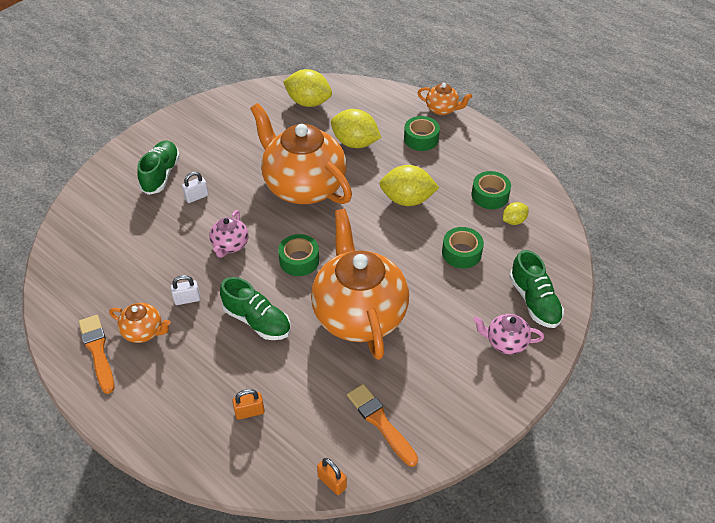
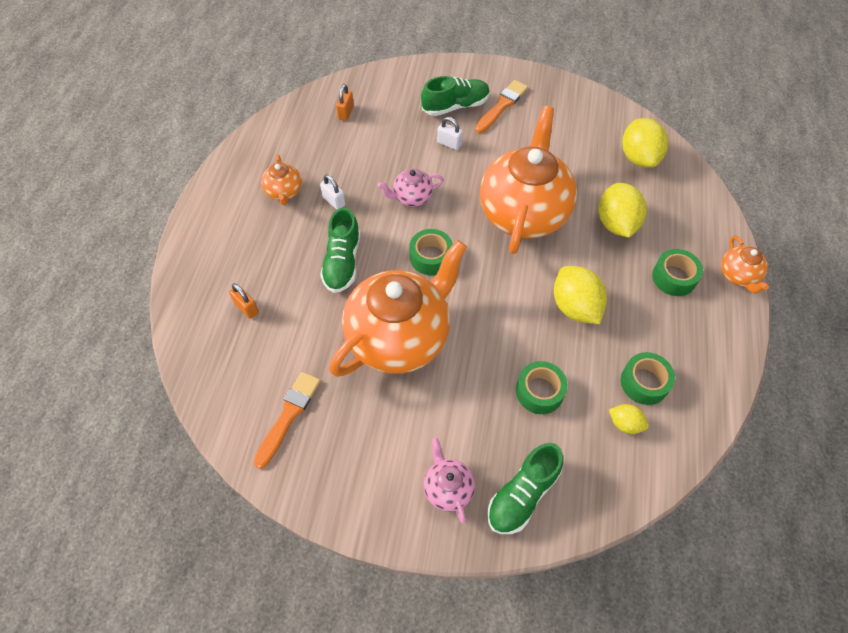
camera: 60 degrees right, 10 degrees up
(97, 351) = (249, 174): orange brush -> orange brush (502, 105)
(332, 482) = (208, 407): orange padlock -> orange padlock (346, 112)

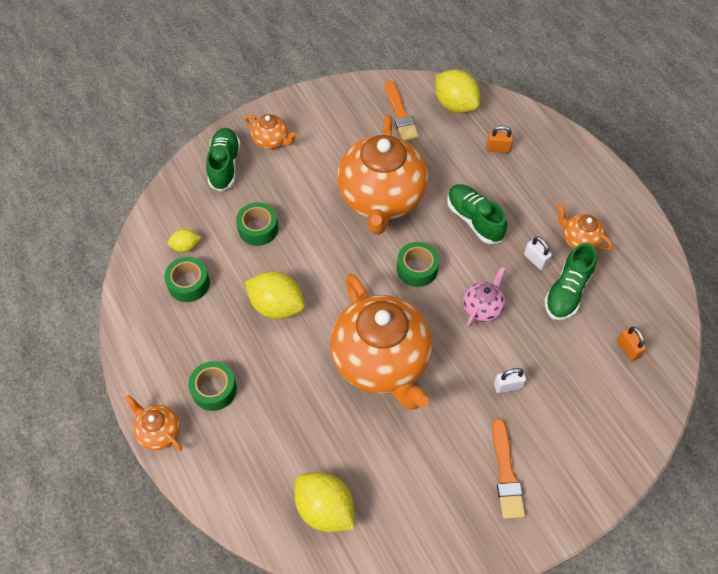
camera: 140 degrees right, 0 degrees up
(334, 201) = (535, 260): white padlock -> white padlock turned 45 degrees clockwise
(448, 488) = (271, 141): pink teapot -> orange teapot
(455, 106) = (546, 436): green shoe -> green shoe (567, 292)
(616, 223) = (295, 410): yellow lemon -> yellow lemon (455, 105)

